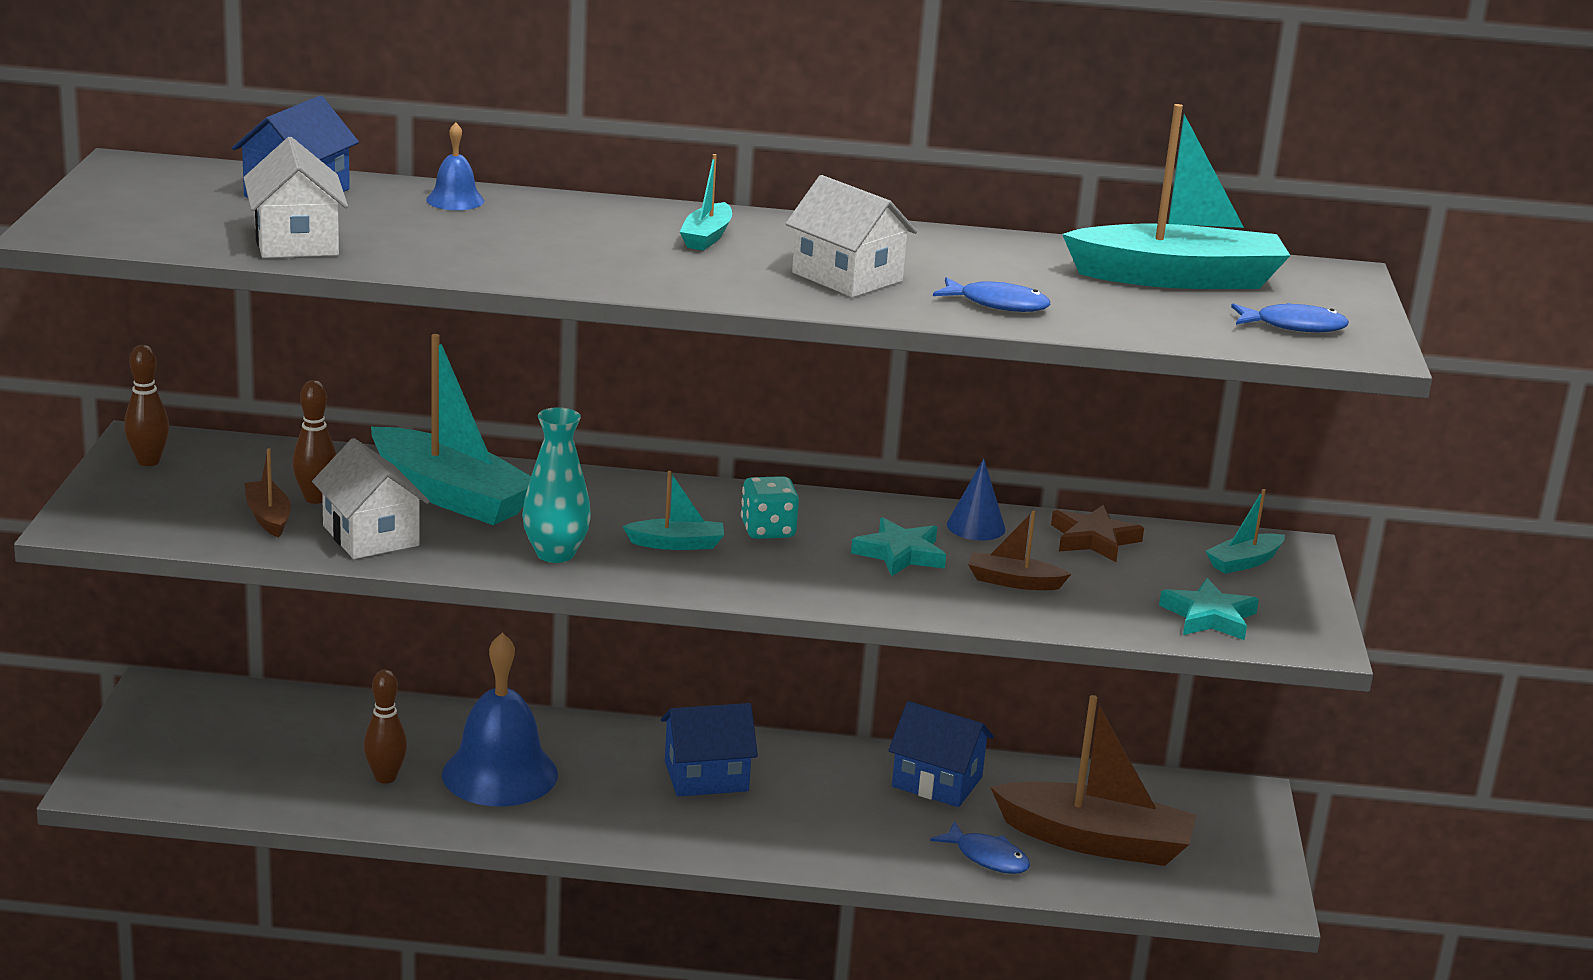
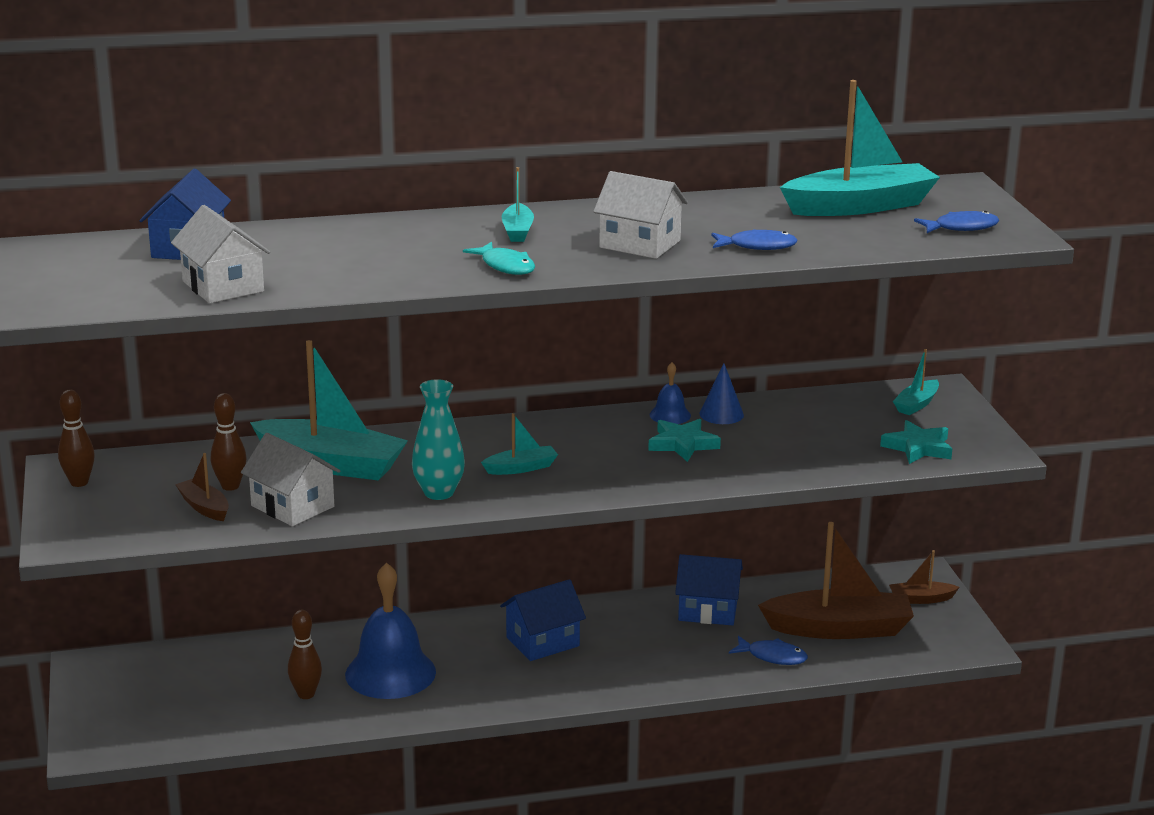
camera: 15 degrees left, 0 degrees up
(455, 200) = (312, 234): blue bell -> blue bell (670, 415)
(655, 275) = (505, 266): none -> turquoise fish
(768, 530) = (579, 445): turquoise dice -> none
(1013, 582) = (773, 449): brown boat -> brown boat (921, 599)
(1094, 539) = (807, 408): brown star -> none

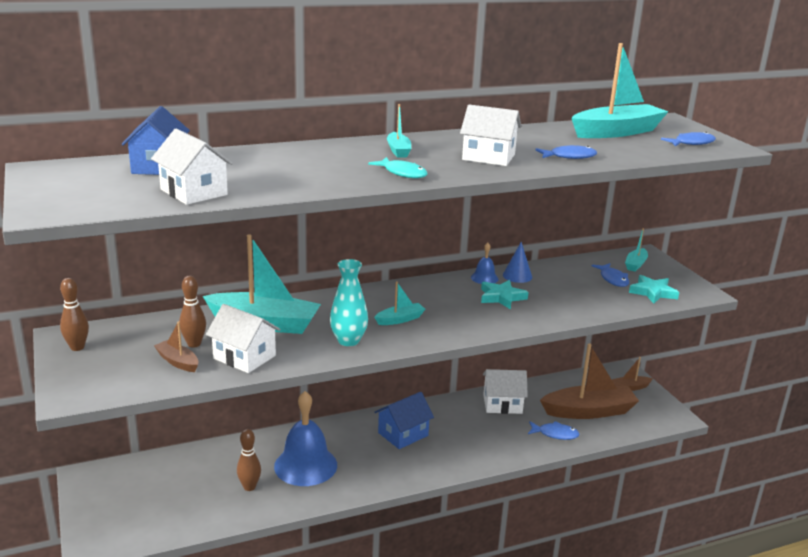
camera: 10 degrees left, 0 degrees up
(708, 610) = (502, 404): blue house -> white house
(867, 425) = (613, 279): none -> blue fish

